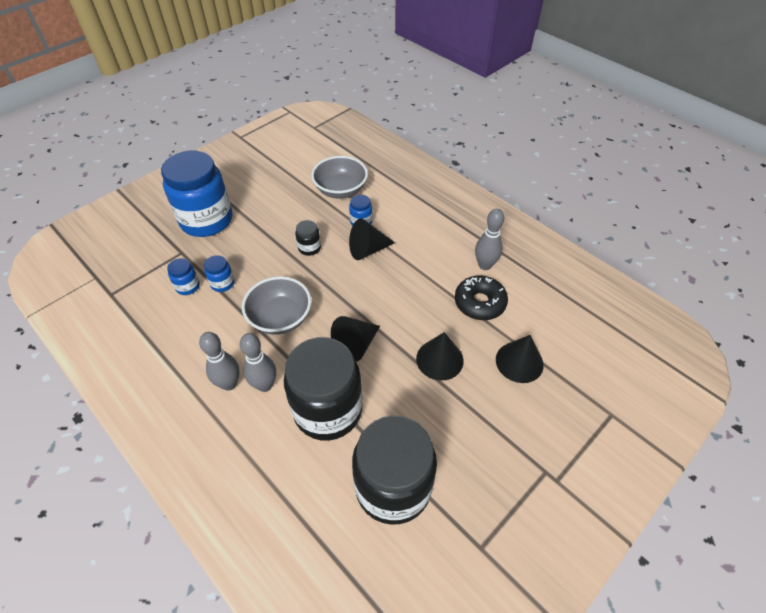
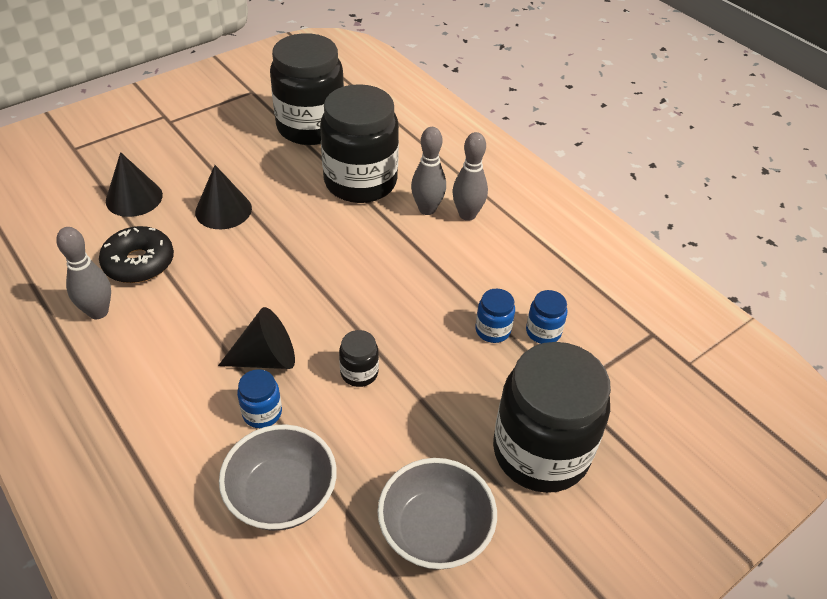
camera: 175 degrees left, 5 degrees down
(206, 220) = (540, 452): blue jar -> black jar
(280, 318) = (408, 275): grey bowl -> grey bowl (435, 531)
(355, 345) = (317, 234): black cone -> none

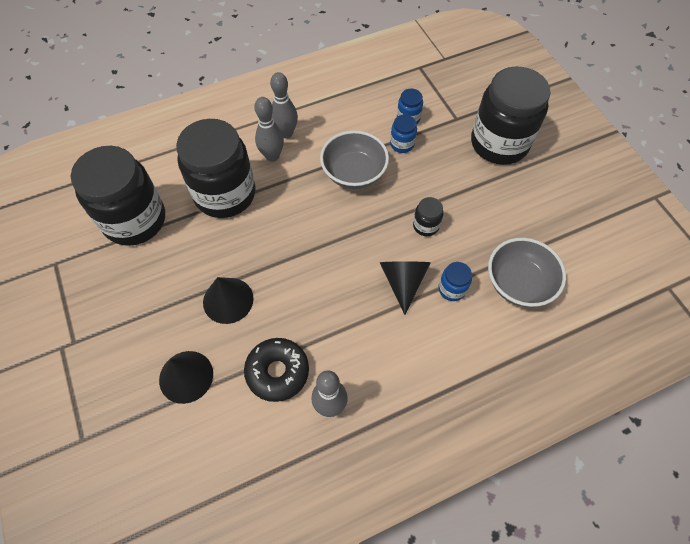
camera: 75 degrees left, 15 degrees up
(435, 531) = (548, 206): grey bowl -> grey bowl (354, 173)

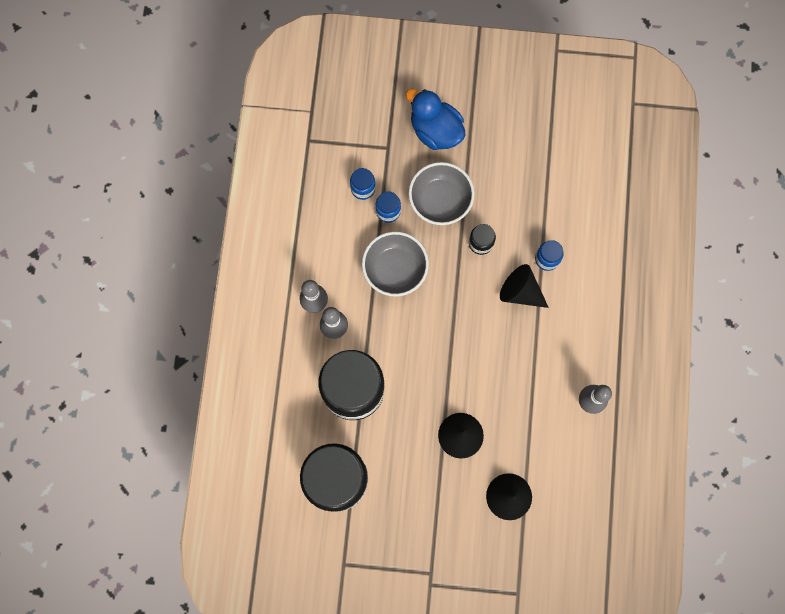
camera: 60 degrees left, 15 degrees up
(277, 372) = (542, 426): black donut -> none
(499, 143) = (435, 131): black jar -> blue duck
(518, 283) = (570, 207): grey bowl -> grey bowl (440, 201)

